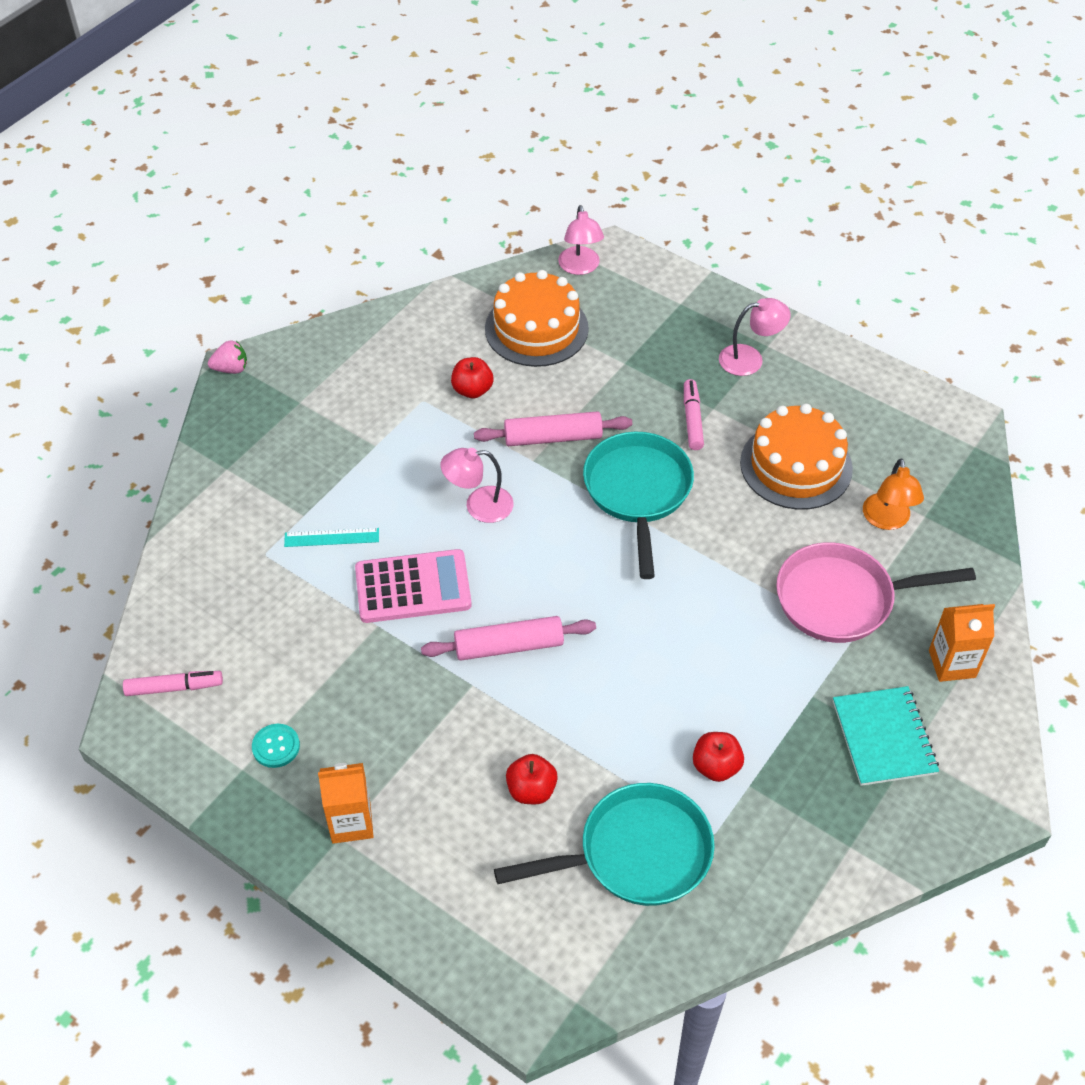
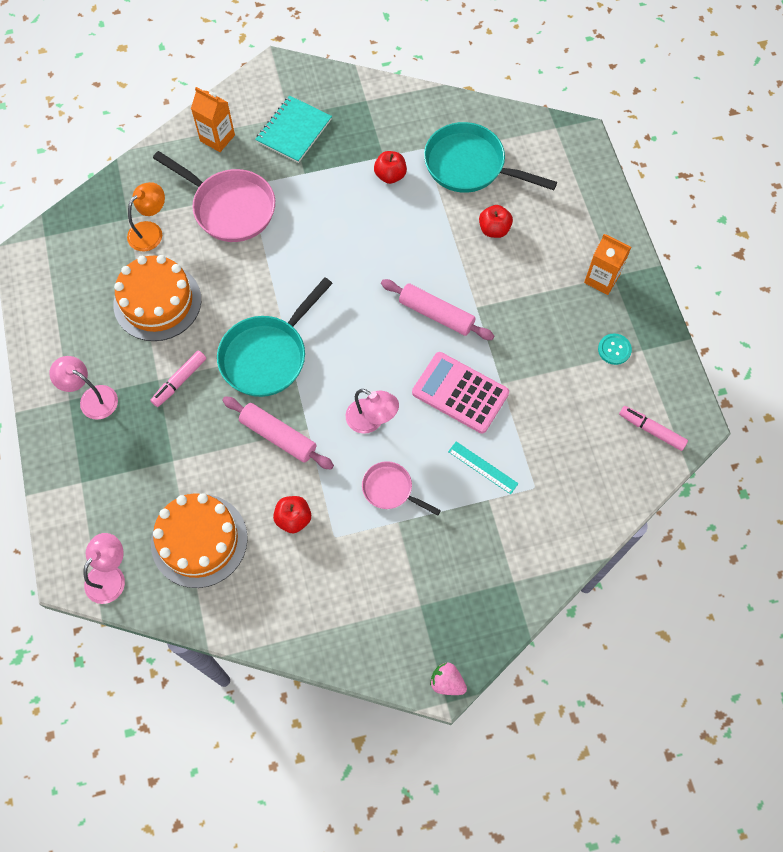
camera: 140 degrees left, 15 degrees up
(406, 464) = (390, 489): none -> pink pan

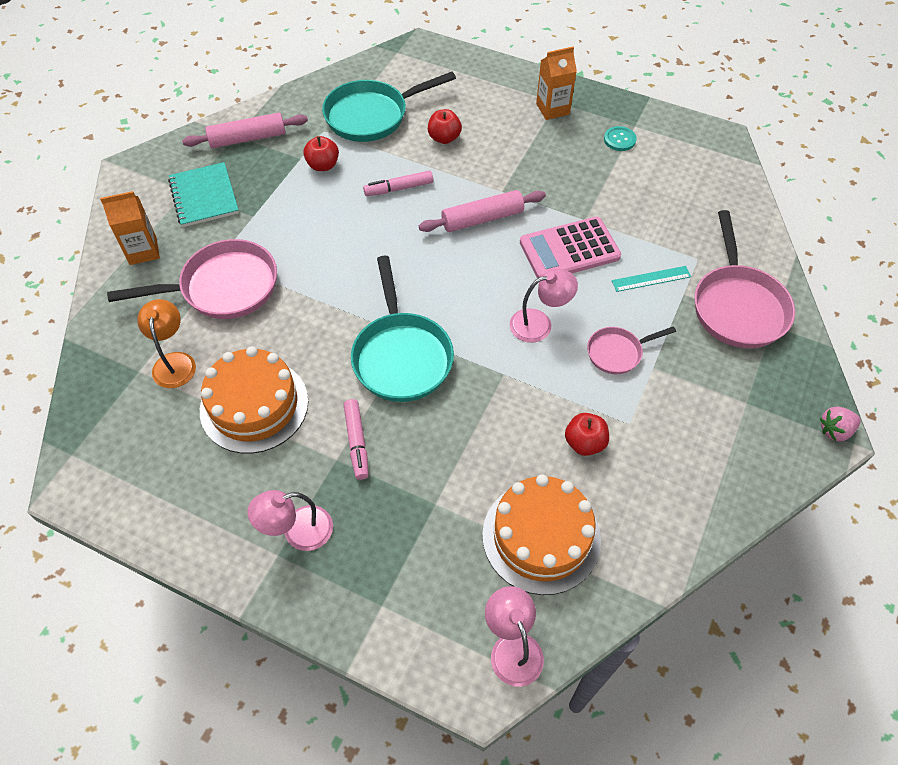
camera: 50 degrees left, 10 degrees down
(278, 436) = (490, 401): pink rolling pin -> pink rolling pin (248, 138)
(510, 545) = (737, 306): none -> pink pan
(651, 430) = (707, 163): pink marker -> pink marker (398, 188)

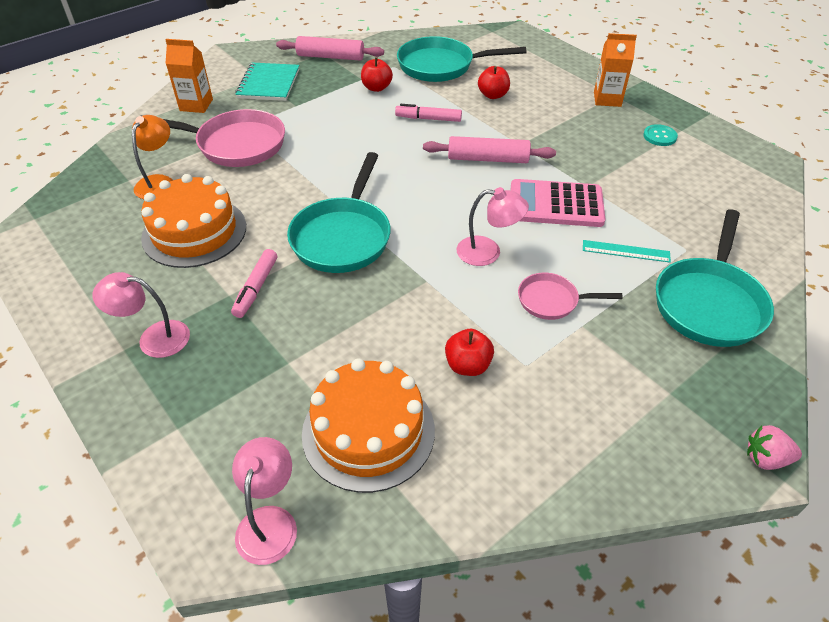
camera: 25 degrees right, 10 degrees down
(737, 306) = (709, 303): pink pan -> turquoise pan

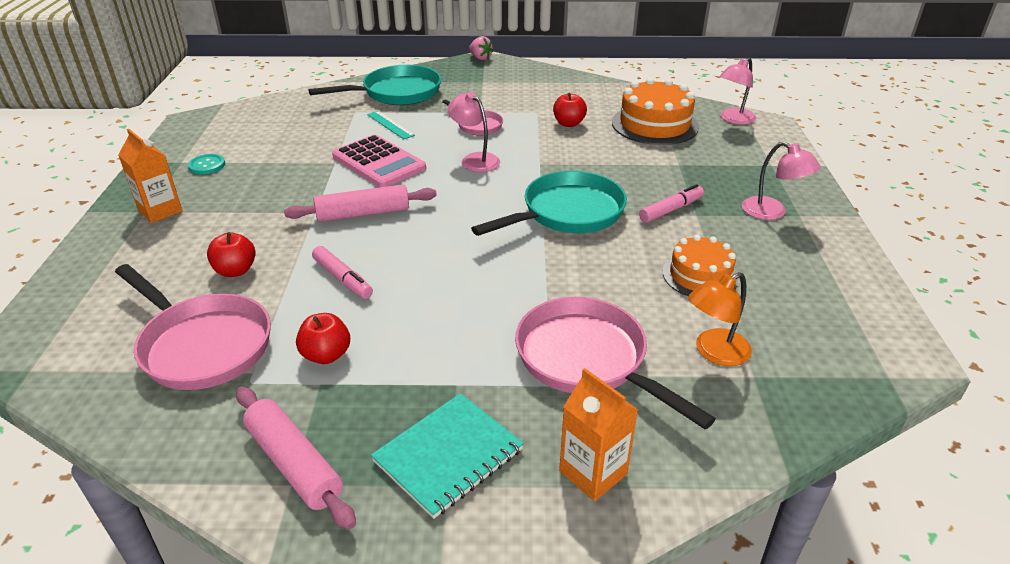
camera: 140 degrees left, 10 degrees down
(194, 232) = (700, 276): orange cake -> orange cake, size x0.64
(441, 66) = (202, 345): turquoise pan -> pink pan
(488, 159) = (363, 214): pink rolling pin -> pink rolling pin turned 60 degrees counterclockwise

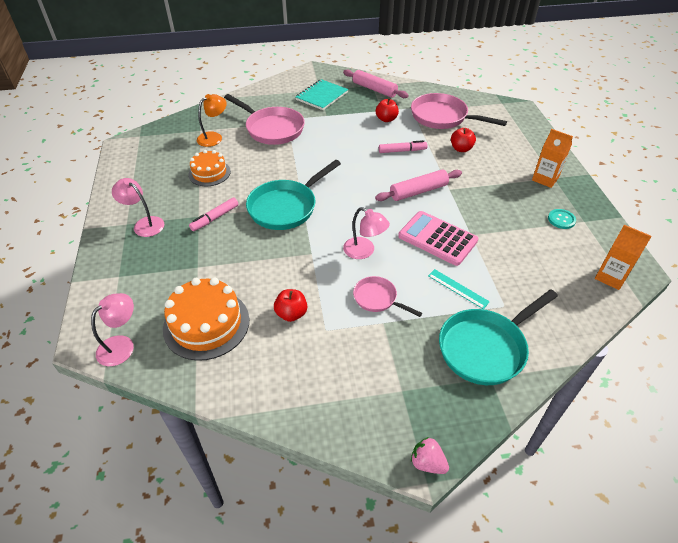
camera: 170 degrees right, 10 degrees up
(343, 279) = (402, 151): pink marker -> pink marker turned 135 degrees clockwise
(593, 473) = (270, 97): orange carton -> orange carton (610, 277)

